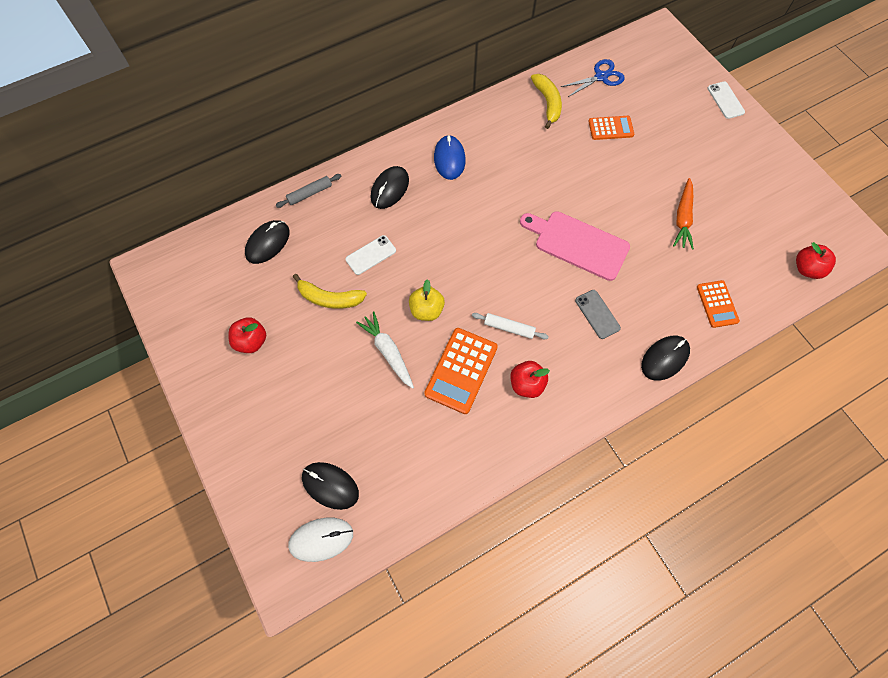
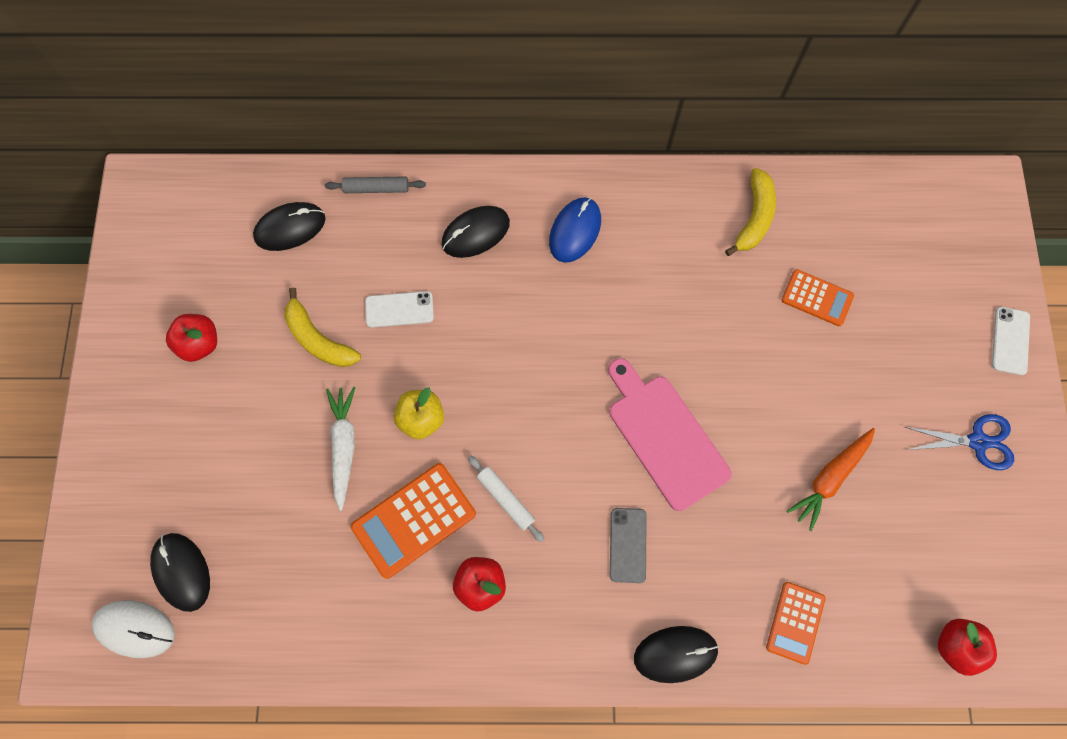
camera: 30 degrees right, 5 degrees up
(601, 77) = (853, 216): blue scissors -> blue scissors (977, 441)

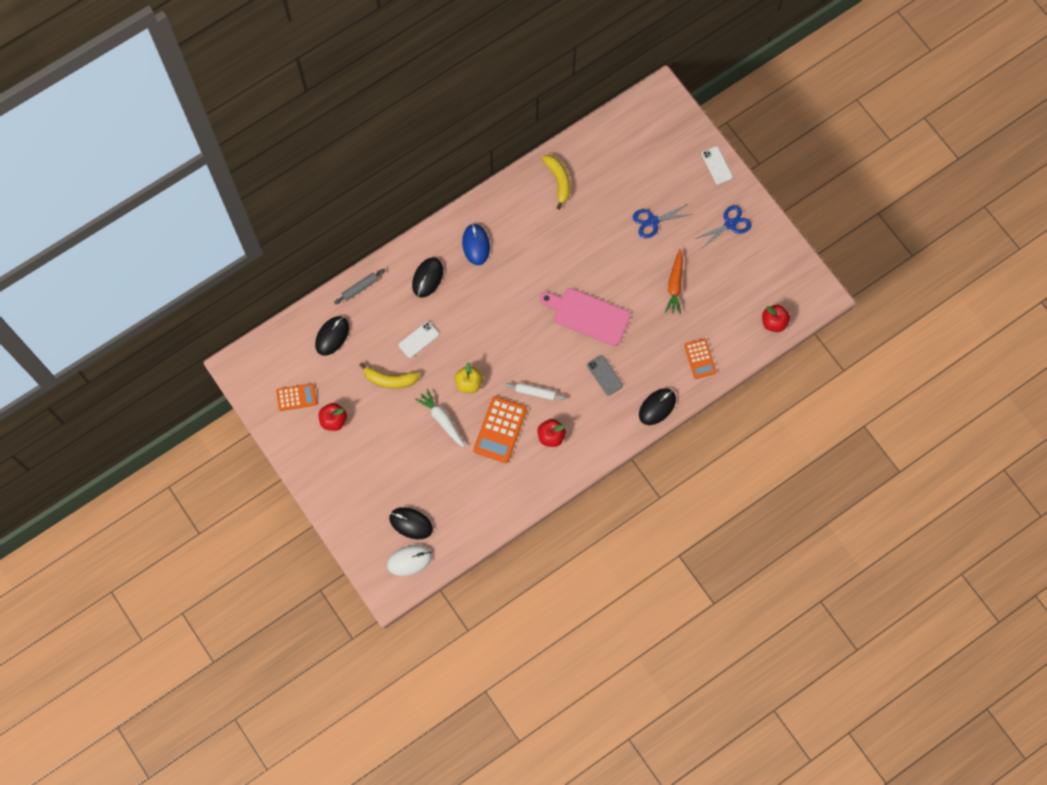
camera: 35 degrees left, 0 degrees up
(817, 298) = (615, 202): orange calculator -> orange calculator (296, 397)
(857, 360) = (652, 221): none -> blue scissors

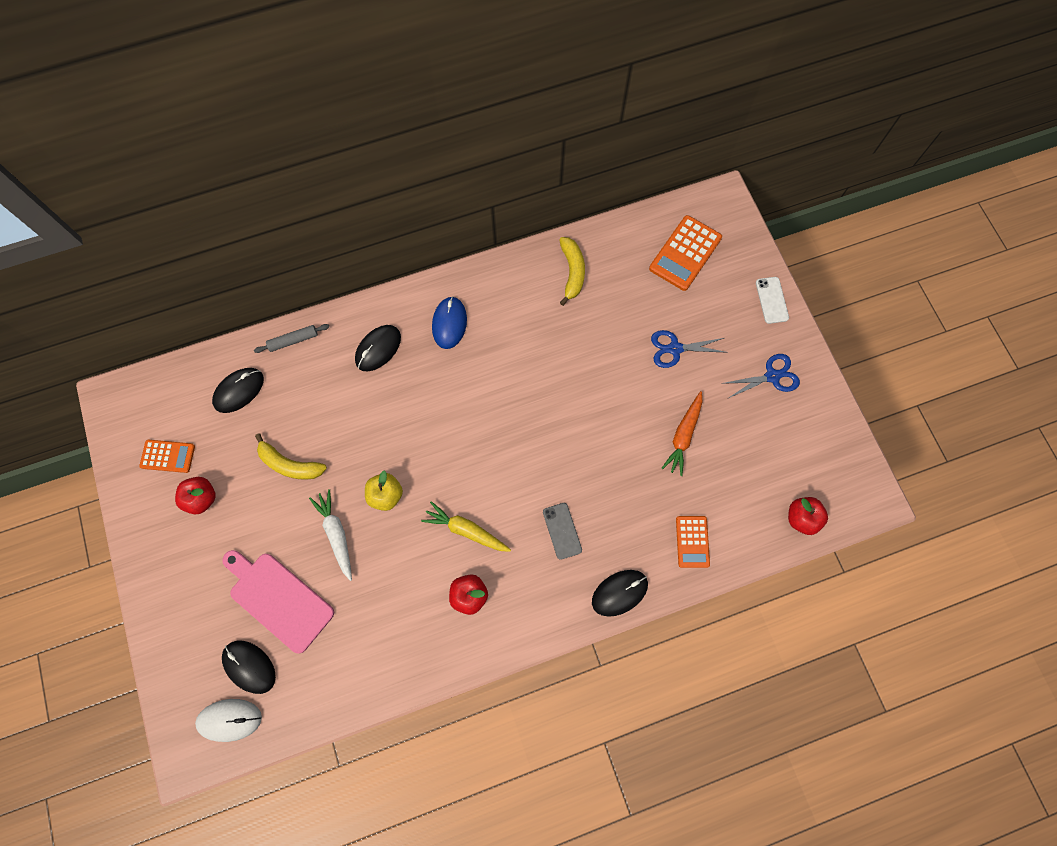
camera: 15 degrees right, 0 degrees up
(418, 340) = (342, 422): white phone -> none
(500, 430) = (406, 568): orange calculator -> orange calculator (685, 253)
(535, 392) = (466, 530): white rolling pin -> yellow carrot
(588, 316) = (562, 447): pink cutting board -> pink cutting board (278, 599)

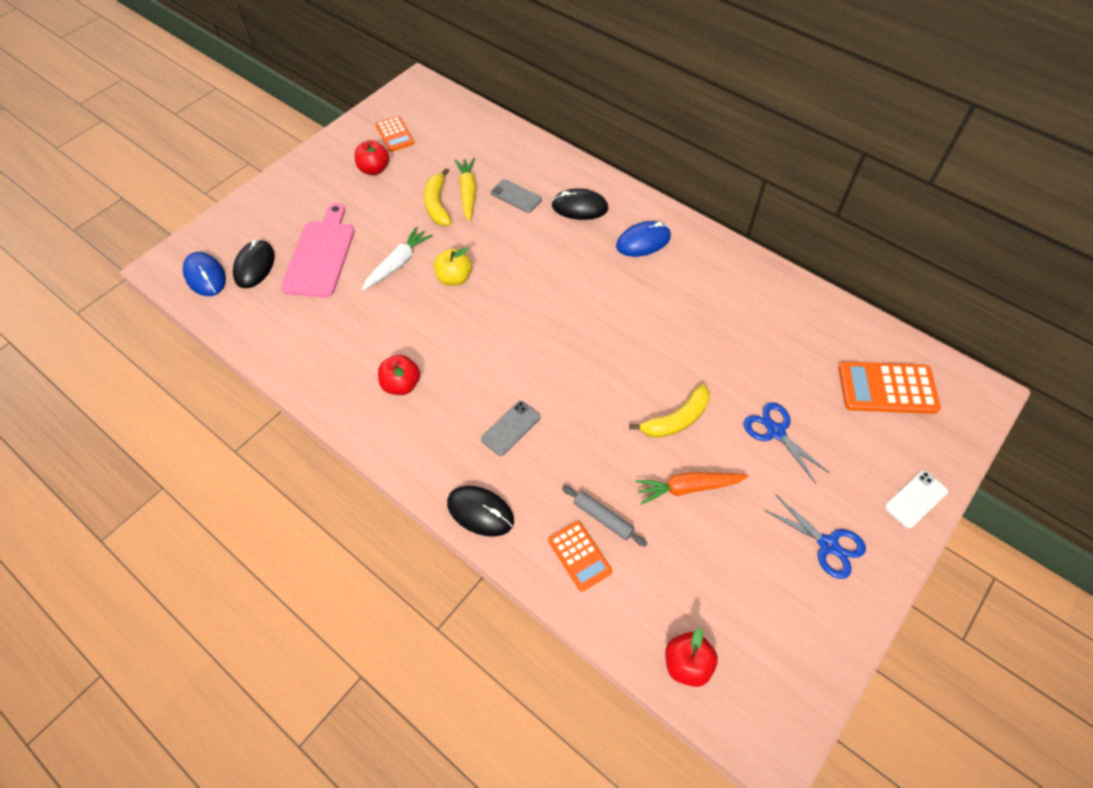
camera: 60 degrees right, 15 degrees down
(229, 719) = (205, 276): white mouse -> blue mouse
(239, 391) = (476, 145): black mouse -> none
(293, 340) = (543, 153): grey rolling pin -> grey rolling pin (603, 518)
(328, 392) = (516, 196): none -> grey phone
(466, 530) = (461, 351): yellow carrot -> yellow carrot (468, 193)
(572, 272) = (775, 304): yellow banana -> yellow banana (676, 419)
(692, 541) = (579, 556): orange calculator -> orange calculator turned 90 degrees counterclockwise

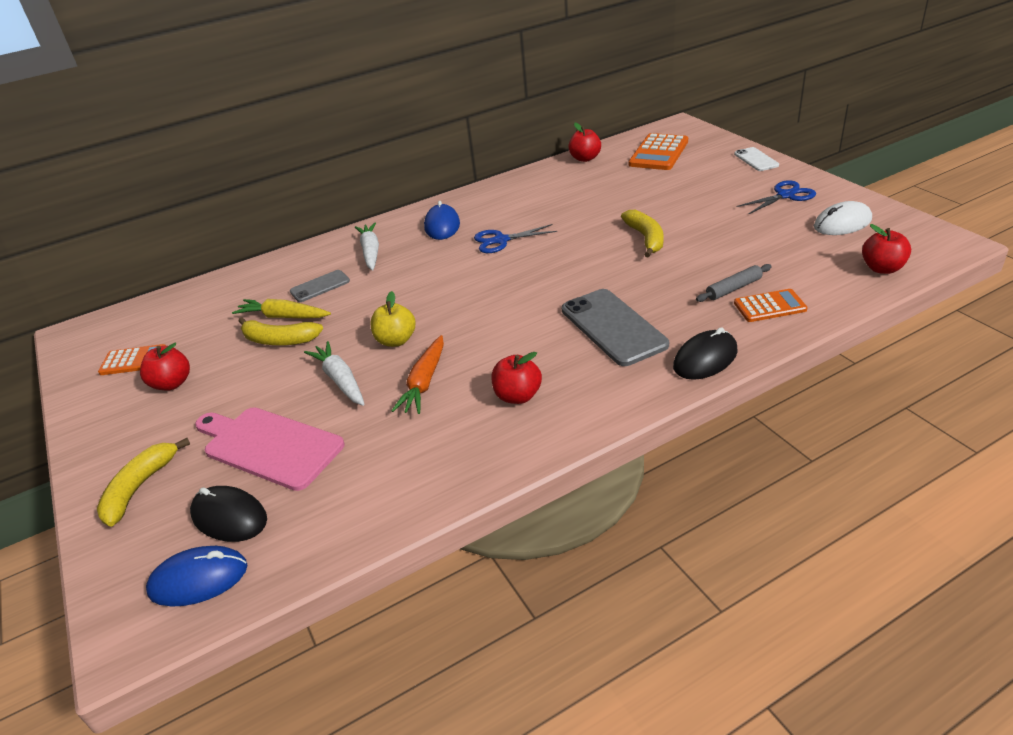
camera: 65 degrees left, 20 degrees down
(273, 208) = (140, 487): none -> yellow banana
(511, 428) = (613, 327): grey phone -> grey phone, size x1.82
(579, 207) = (370, 252): black mouse -> white carrot
(688, 488) = (716, 243): orange carrot -> orange carrot (424, 382)
(775, 432) = (677, 199): blue scissors -> blue scissors (501, 240)
(780, 615) = (842, 223): none -> white mouse
(839, 318) = (585, 158): none -> red apple

